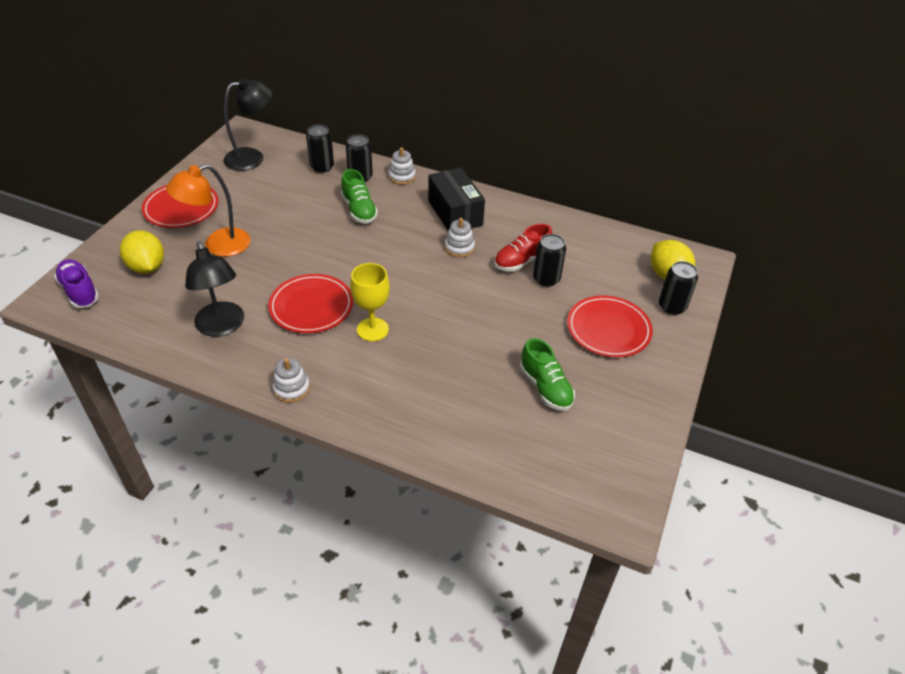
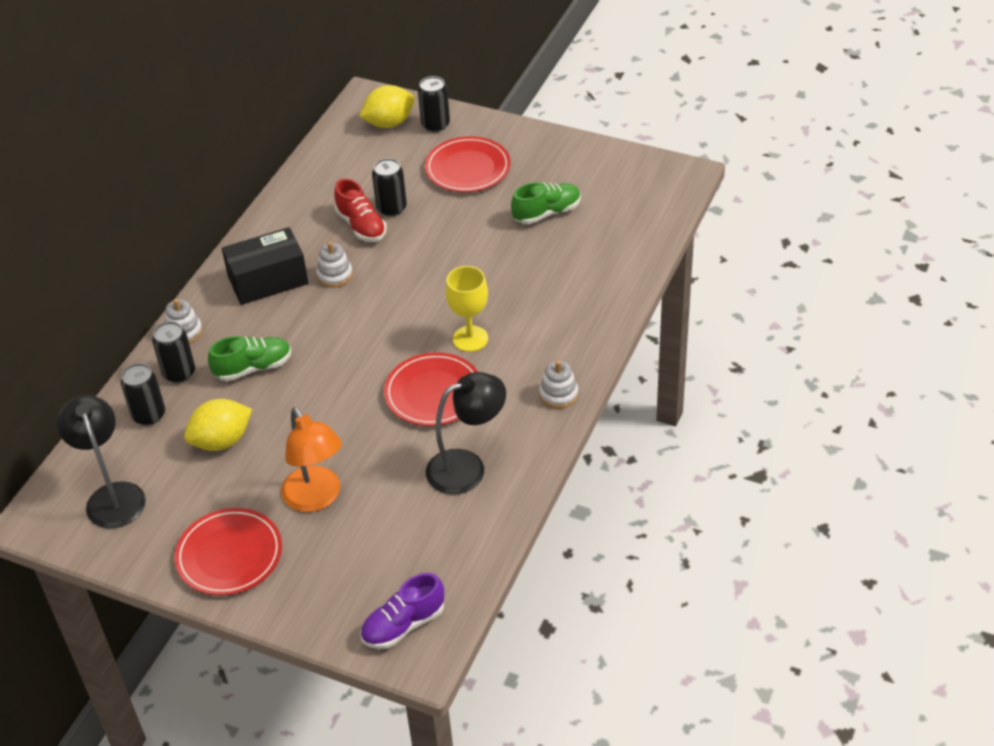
camera: 85 degrees left, 0 degrees up
(147, 267) = (357, 564): yellow lemon -> yellow lemon (222, 441)

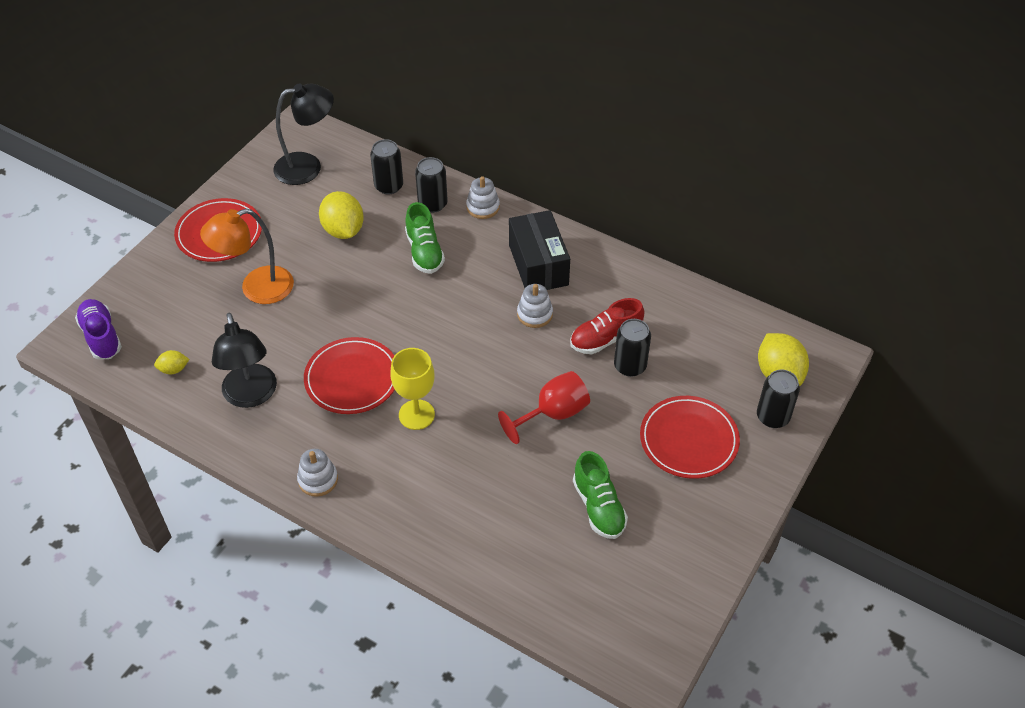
camera: 95 degrees right, 5 degrees up
(442, 542) = (174, 369): none -> yellow lemon
(454, 250) = (553, 414): none -> red goblet

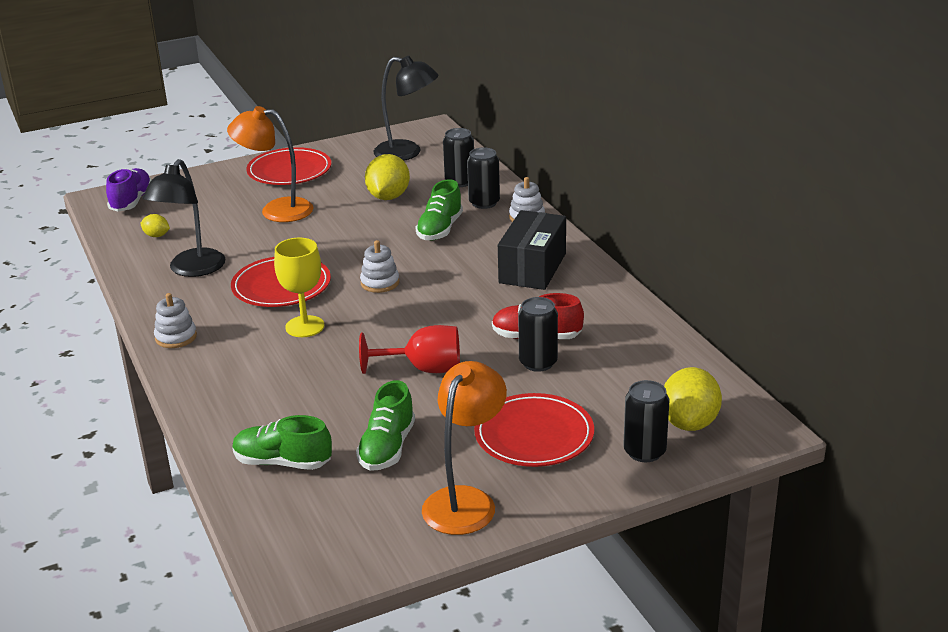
camera: 35 degrees right, 20 degrees down
(534, 314) = (489, 298): white stacking toy -> white stacking toy (380, 283)
(535, 563) = (282, 462): none -> green shoe
(697, 526) = (465, 501): none -> orange lamp

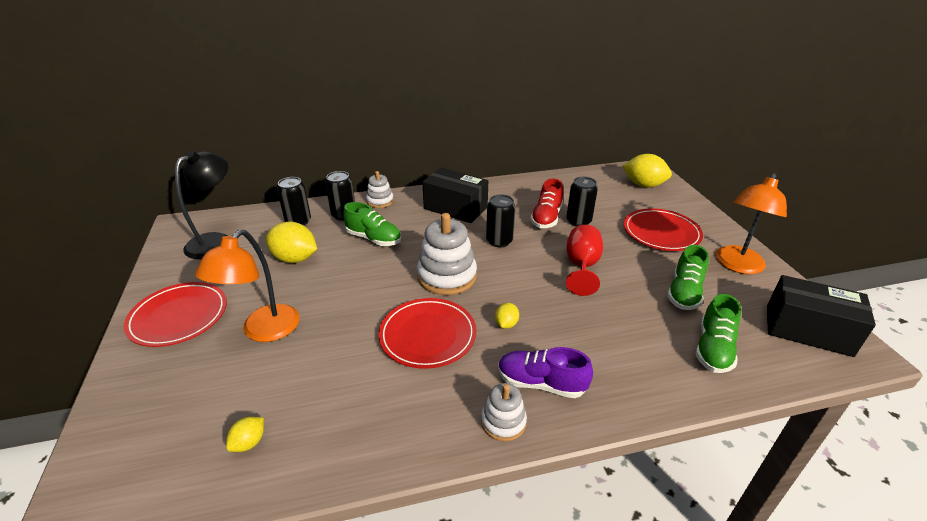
camera: 80 degrees left, 5 degrees up
(131, 201) = (121, 475): purple shoe -> purple shoe (541, 383)
(192, 269) = (358, 406): black lamp -> none
(305, 326) = (506, 324): yellow goblet -> yellow lemon
(328, 545) = (808, 330): none -> black box
(380, 283) = (447, 276): white stacking toy -> white stacking toy, size x1.79
(387, 448) = (684, 293): green shoe -> green shoe turned 90 degrees clockwise
(465, 501) = (737, 265): orange lamp -> orange lamp turned 90 degrees counterclockwise
(644, 452) = (673, 201): black can -> black can (499, 241)

